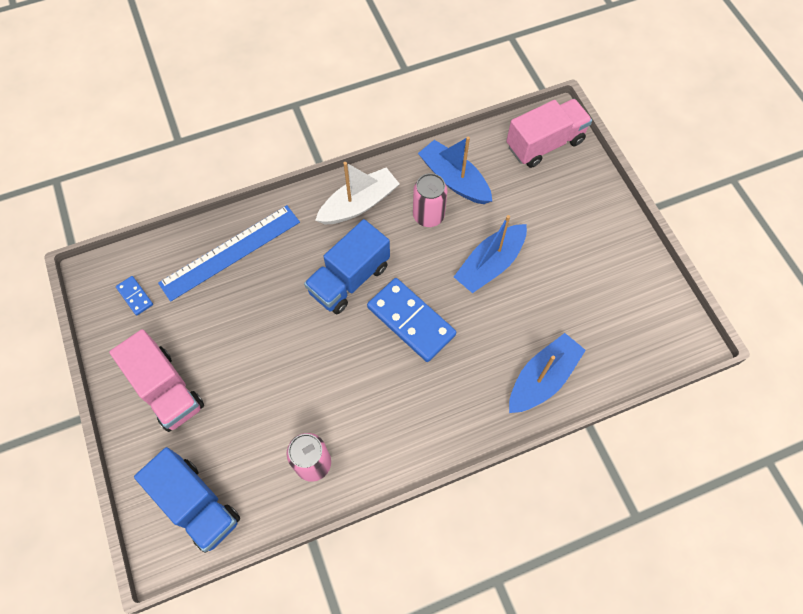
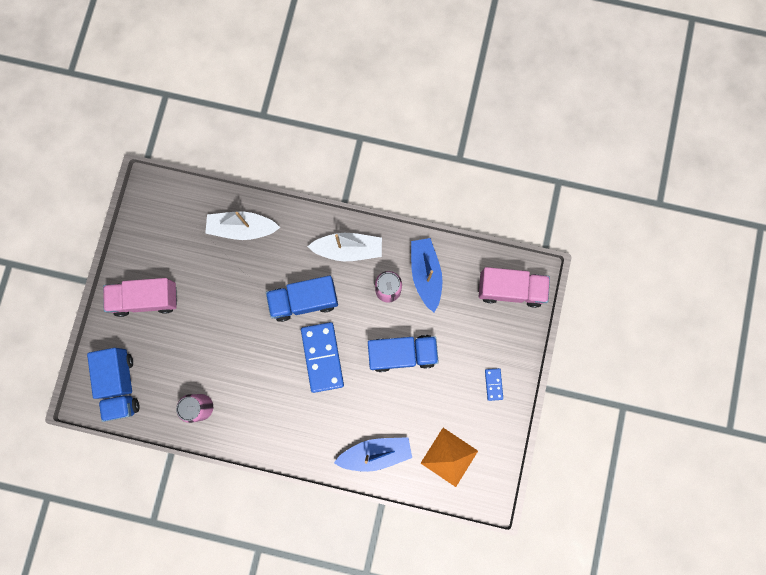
camera: 35 degrees right, 15 degrees up
(135, 296) = (165, 220): blue domino -> blue domino (493, 384)
(166, 390) = (146, 299): pink truck -> pink truck turned 90 degrees clockwise
(230, 252) = (242, 228): blue ruler -> white boat
(490, 264) = (402, 353): blue boat -> blue truck
(618, 330) = (449, 457): none -> orange pyramid

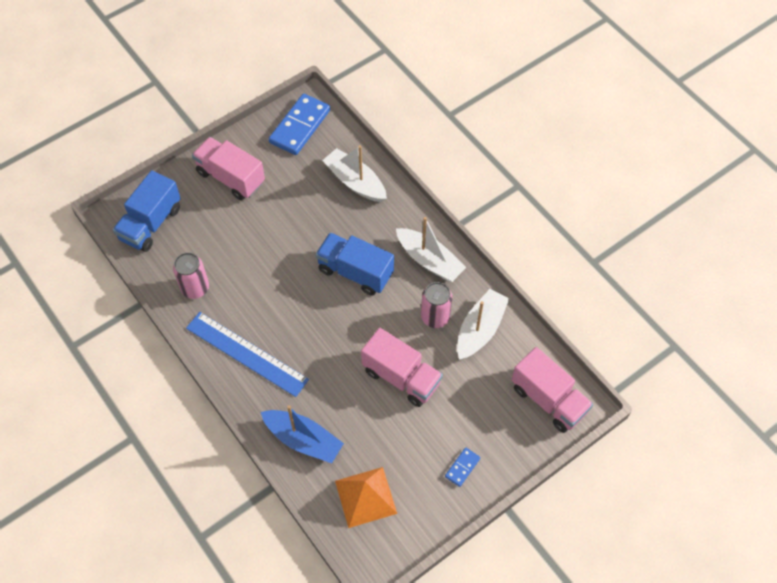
camera: 40 degrees right, 20 degrees down
(282, 424) = (246, 353): none -> blue ruler
(322, 357) = (329, 327): blue domino -> blue domino (300, 126)
(402, 353) = (401, 377): blue truck -> pink truck
(425, 274) = (480, 329): blue boat -> white boat

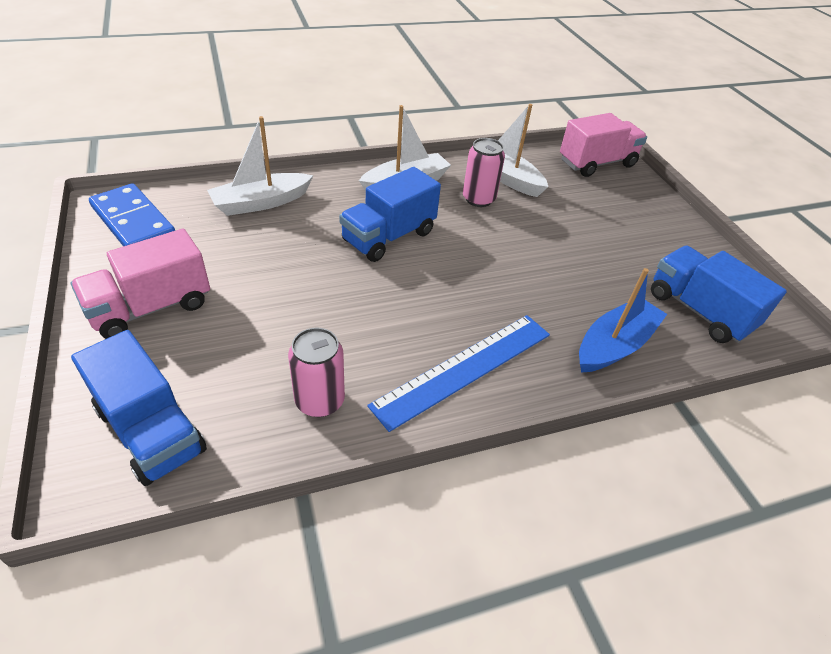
camera: 75 degrees left, 15 degrees down
(365, 497) = (698, 311): orange pyramid -> blue truck
(401, 377) = (546, 241): pink truck -> none
(462, 467) = (665, 231): blue domino -> none

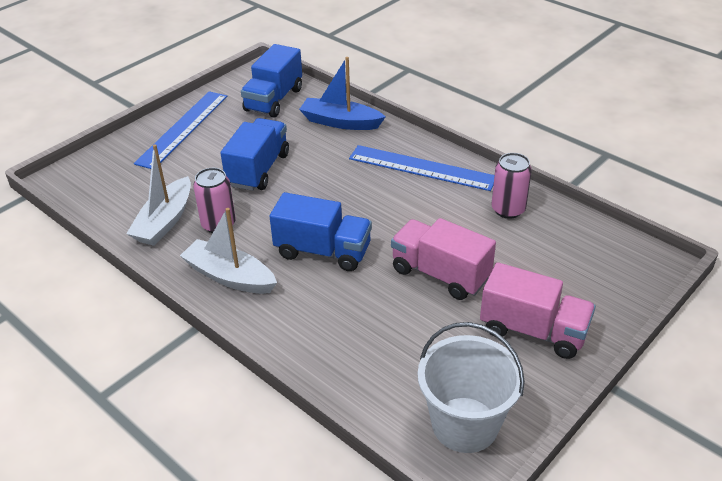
camera: 115 degrees left, 5 degrees down
(133, 222) = (465, 424): blue domino -> white bucket
(151, 430) = (604, 261): blue truck -> blue truck (258, 170)
(261, 203) = (350, 354): white boat -> none
(596, 163) = (93, 178): pink truck -> pink truck (440, 274)
(659, 228) = (183, 129): none -> blue ruler

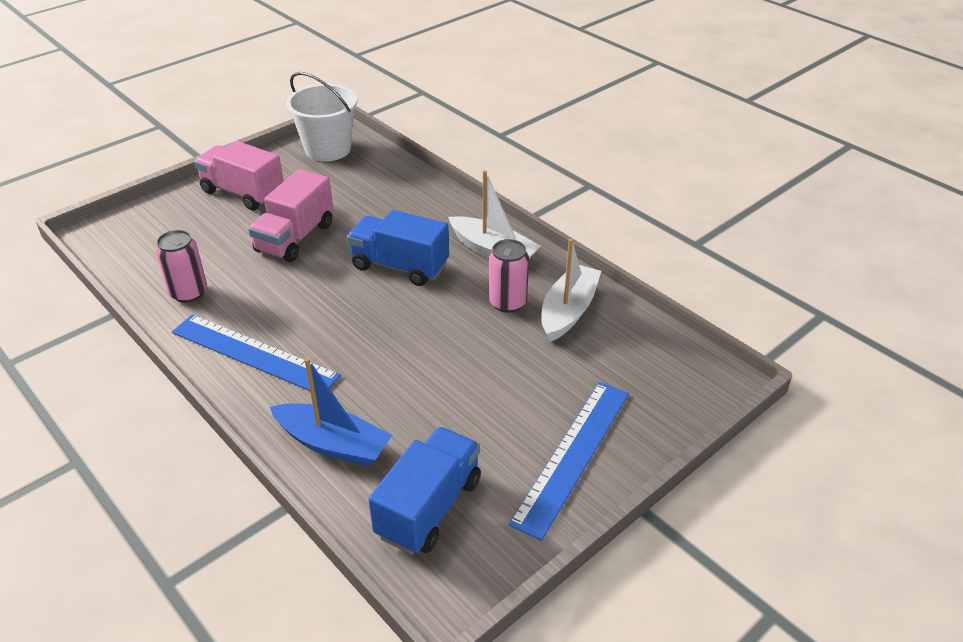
camera: 175 degrees left, 0 degrees up
(258, 170) = (460, 370): blue truck -> none
(440, 274) = (295, 238): pink truck -> pink truck turned 75 degrees clockwise

